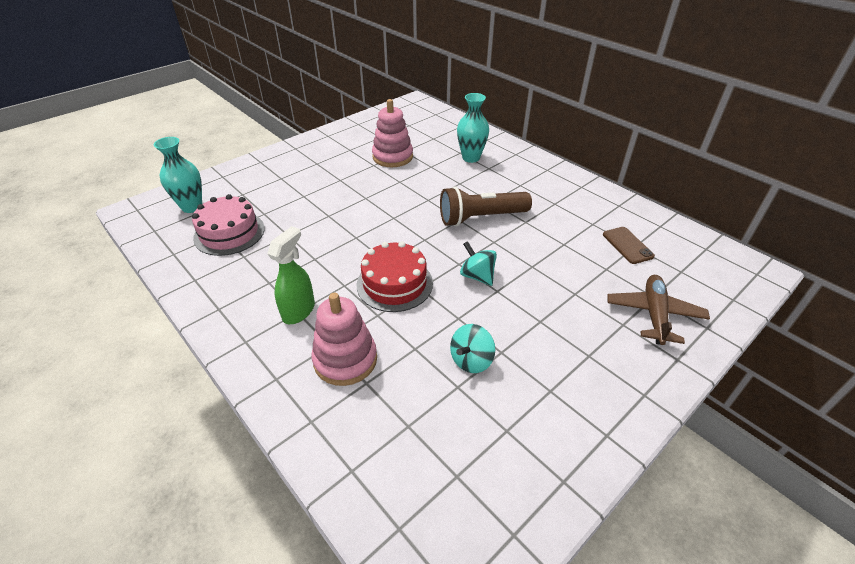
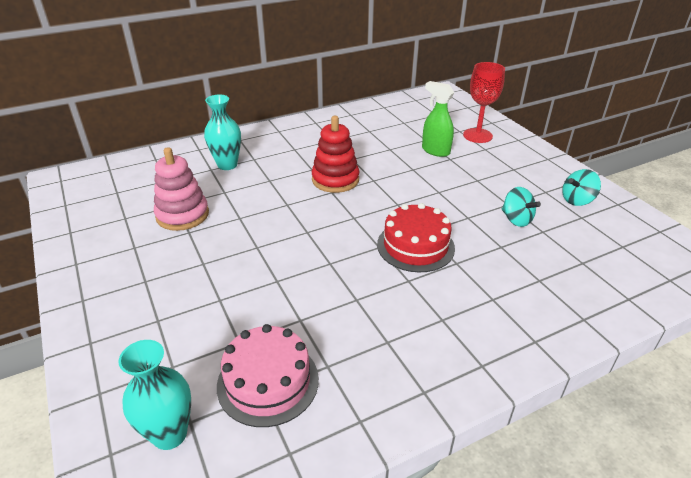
camera: 75 degrees left, 5 degrees down
(299, 311) = (441, 318): green spray bottle -> green spray bottle (435, 151)
(345, 360) = (512, 290): pink stacking toy -> none
(477, 276) = (418, 198): turquoise spinning top -> turquoise spinning top (577, 200)
(480, 218) = (335, 180): brown flashlight -> red stacking toy
(627, 245) = (402, 124): brown phone -> none
(654, 314) = (477, 135): brown plane -> red goblet

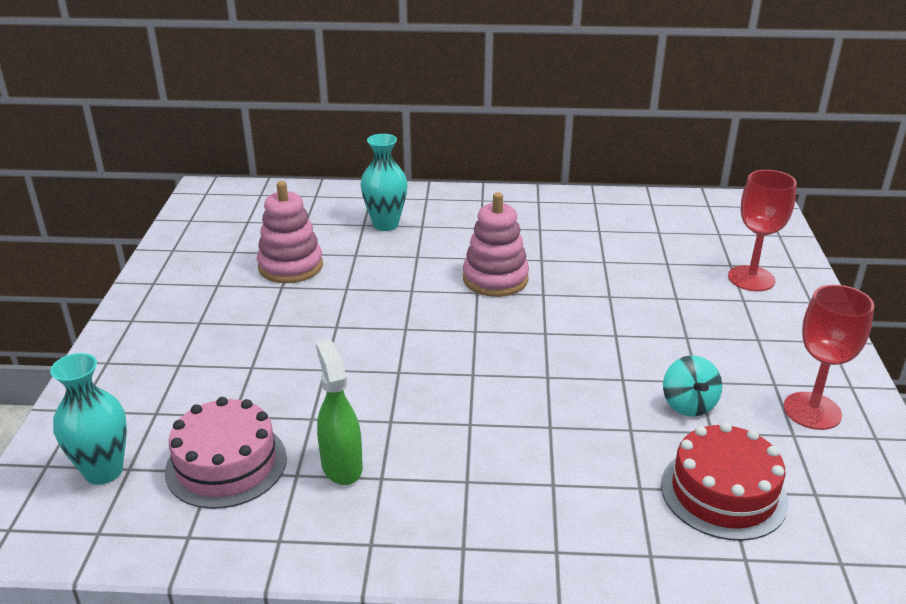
camera: 30 degrees right, 5 degrees down
(335, 180) = (495, 279): red stacking toy -> pink stacking toy
(415, 246) = (517, 389): red cake -> red cake (723, 493)
(435, 151) = (665, 281): green spray bottle -> green spray bottle (341, 466)
(577, 200) = (812, 411): turquoise spinning top -> red goblet

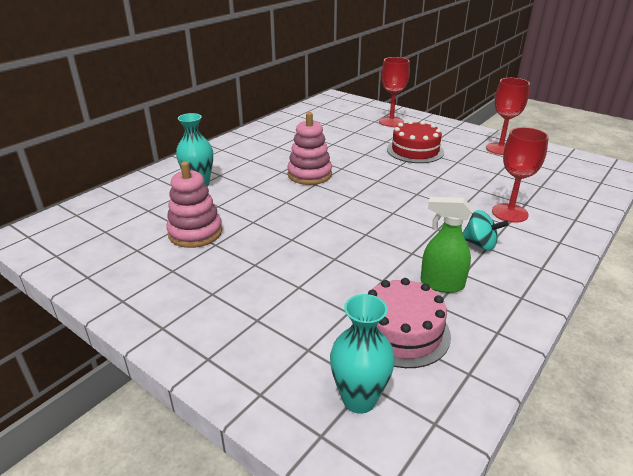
camera: 55 degrees left, 0 degrees up
(590, 478) = (509, 213): none -> red goblet
(688, 404) = (473, 170): turquoise spinning top -> turquoise spinning top (480, 244)
(723, 493) = (542, 187): red cake -> red cake (415, 150)

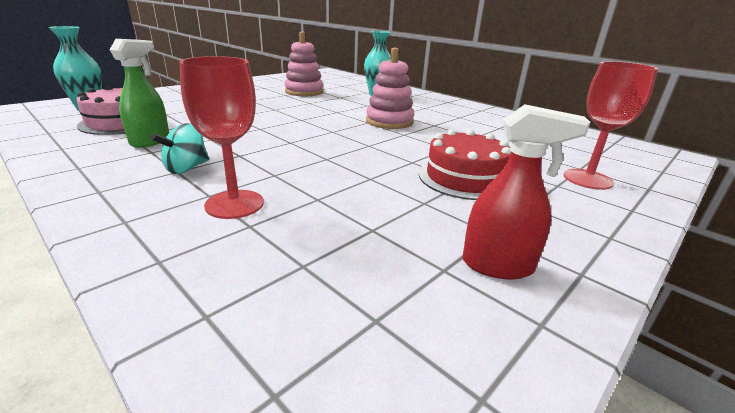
camera: 95 degrees right, 5 degrees down
(500, 149) = (498, 266): red goblet -> red spray bottle

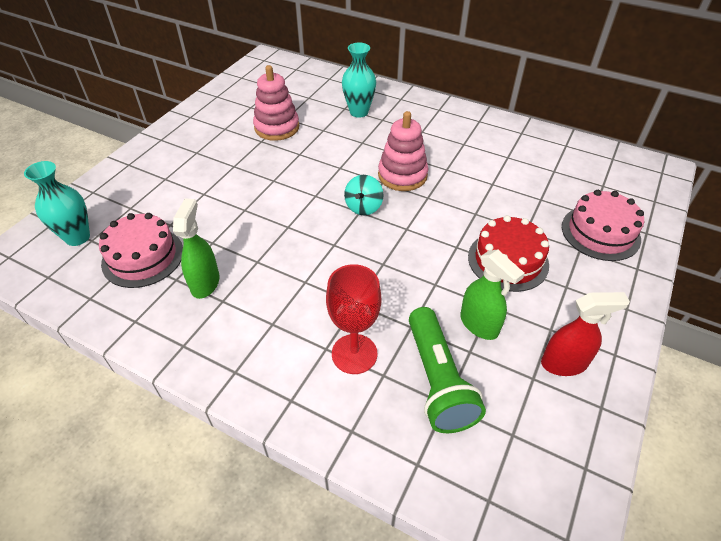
camera: 15 degrees left, 20 degrees up
(186, 168) = (277, 317): turquoise spinning top -> turquoise spinning top (363, 207)
(311, 244) = (438, 381): none -> green flashlight
(400, 212) = (479, 325): none -> green spray bottle
(587, 179) = (600, 232): red goblet -> pink cake

